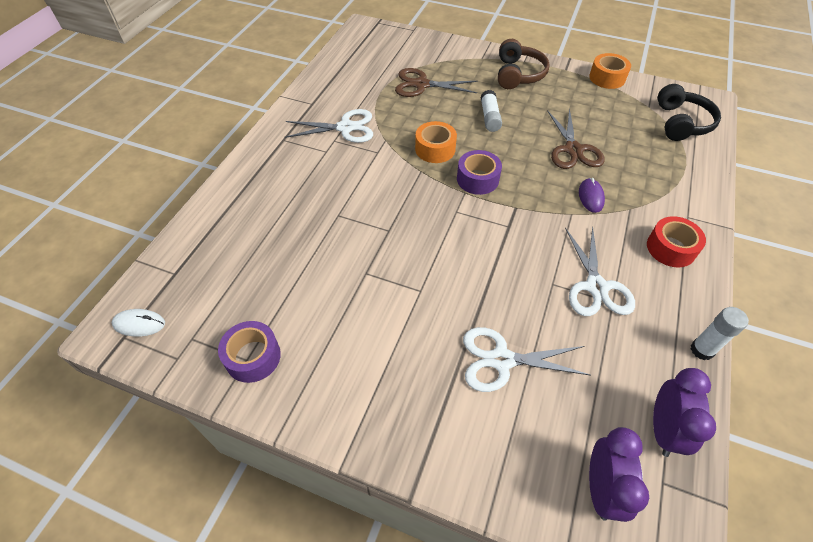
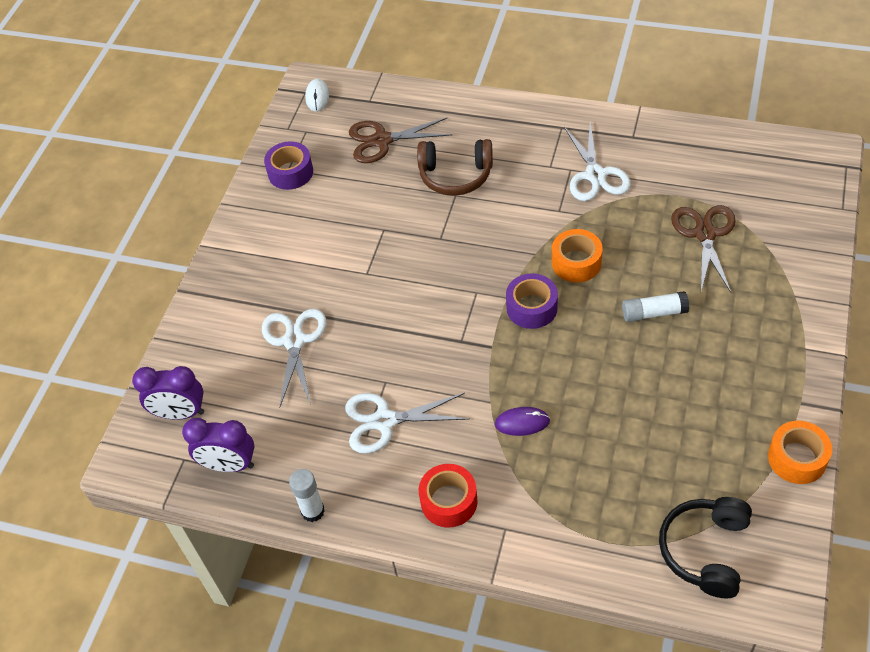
camera: 90 degrees right, 0 degrees up
(518, 74) = (767, 341): brown headphones -> brown headphones (455, 175)
(573, 150) = (608, 406): brown scissors -> brown scissors (382, 140)
(681, 123) = (705, 550): black headphones -> black headphones turned 105 degrees clockwise

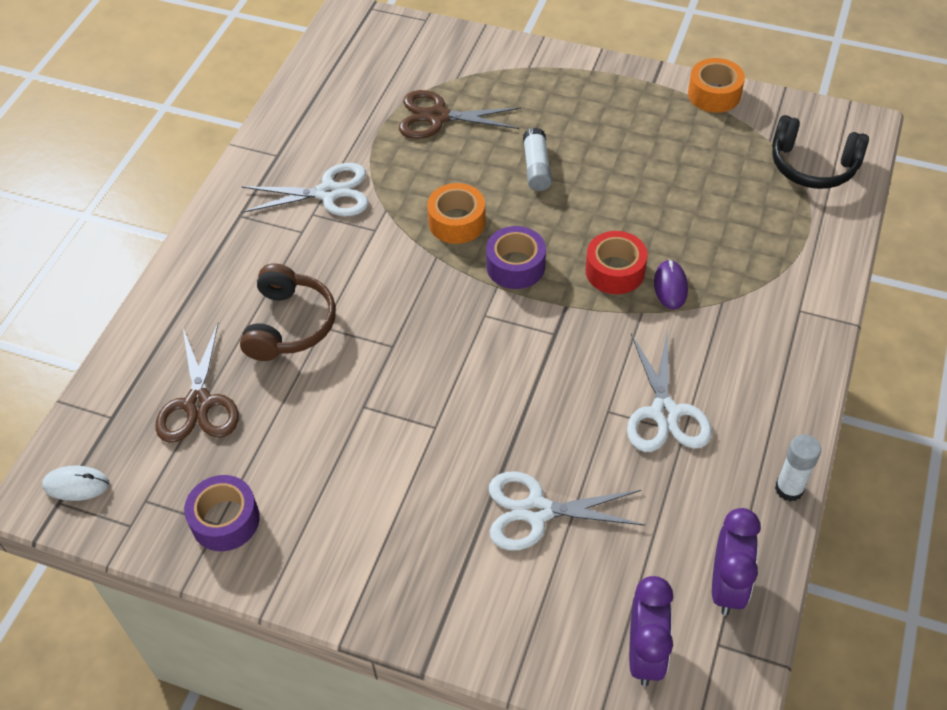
camera: 90 degrees left, 0 degrees up
(449, 501) = (770, 356): red tape -> red tape (615, 271)

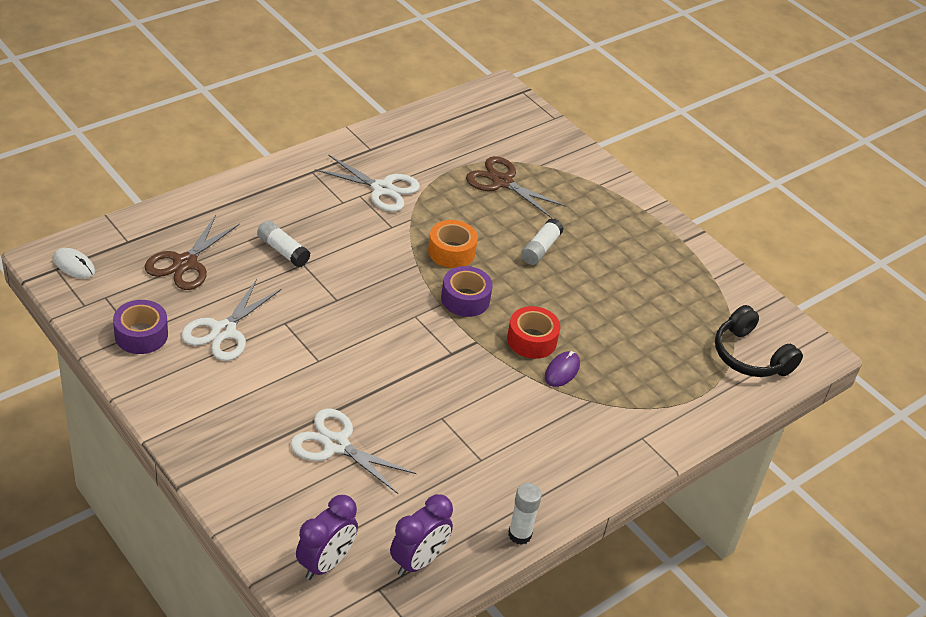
camera: 25 degrees right, 10 degrees down
(289, 324) = (283, 251): brown headphones -> white glue stick
(664, 413) = (479, 441): white scissors -> white scissors (223, 331)
(714, 94) = (722, 272): orange tape -> none

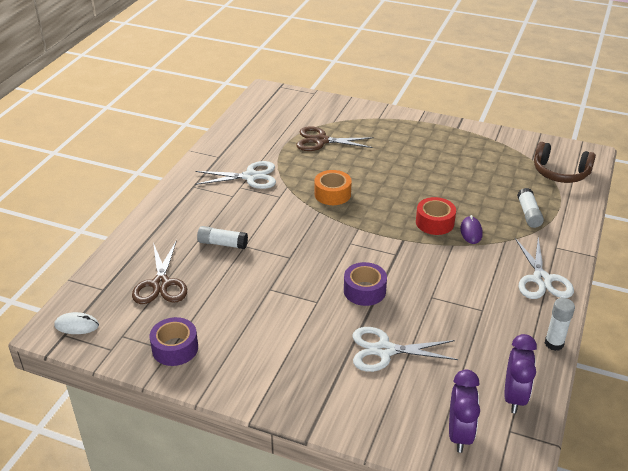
camera: 25 degrees left, 5 degrees down
(223, 331) = (233, 315): white scissors -> white scissors (541, 279)
(465, 299) = (370, 218): purple tape -> purple tape (364, 291)
(540, 249) = (383, 168): white glue stick -> white glue stick (528, 214)
(750, 356) = (560, 173): black headphones -> brown headphones

